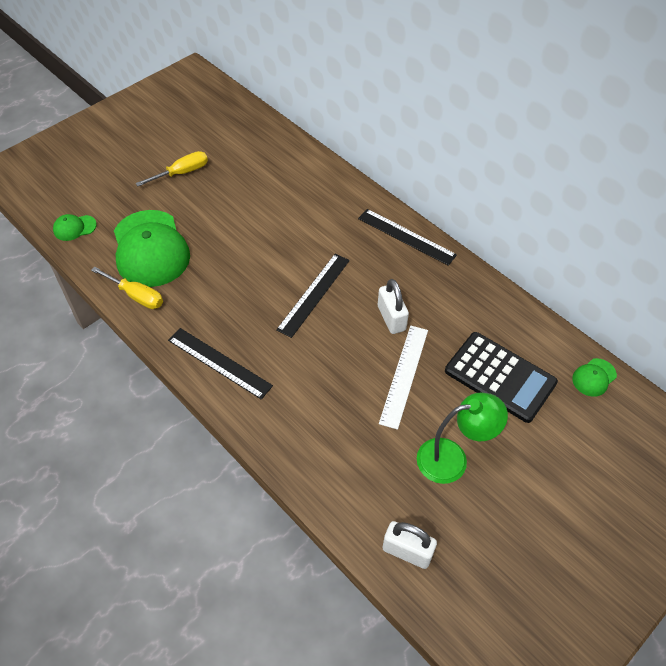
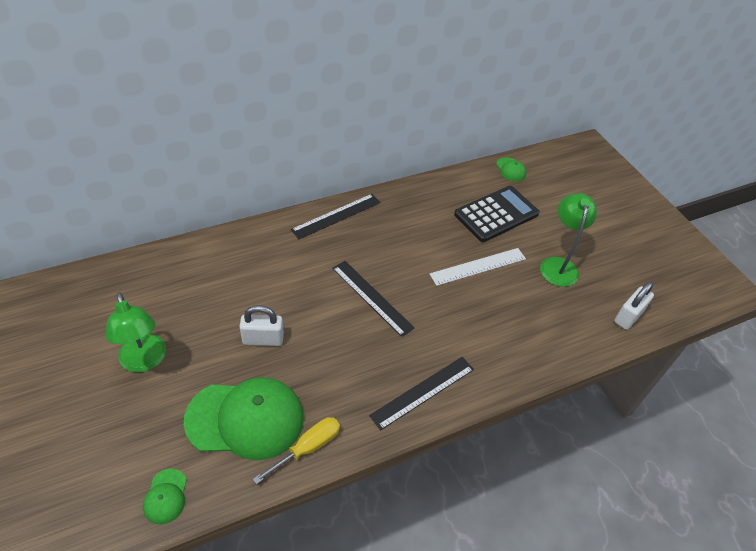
camera: 75 degrees left, 5 degrees down
(182, 173) = (145, 361): yellow screwdriver -> green lamp
(391, 318) = (419, 255): white padlock -> white padlock (263, 339)
(404, 375) = (478, 266): white ruler -> white ruler turned 60 degrees counterclockwise

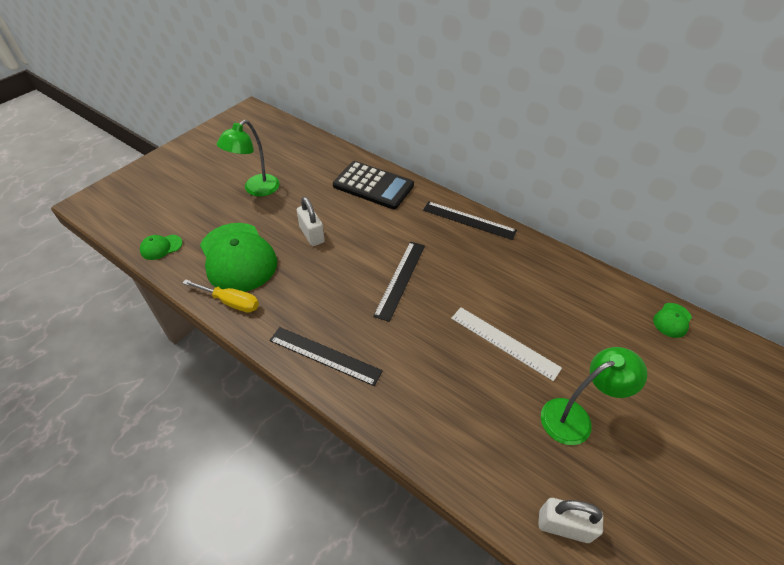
camera: 65 degrees right, 0 degrees up
(496, 214) = (591, 331): black calculator -> black calculator (373, 186)

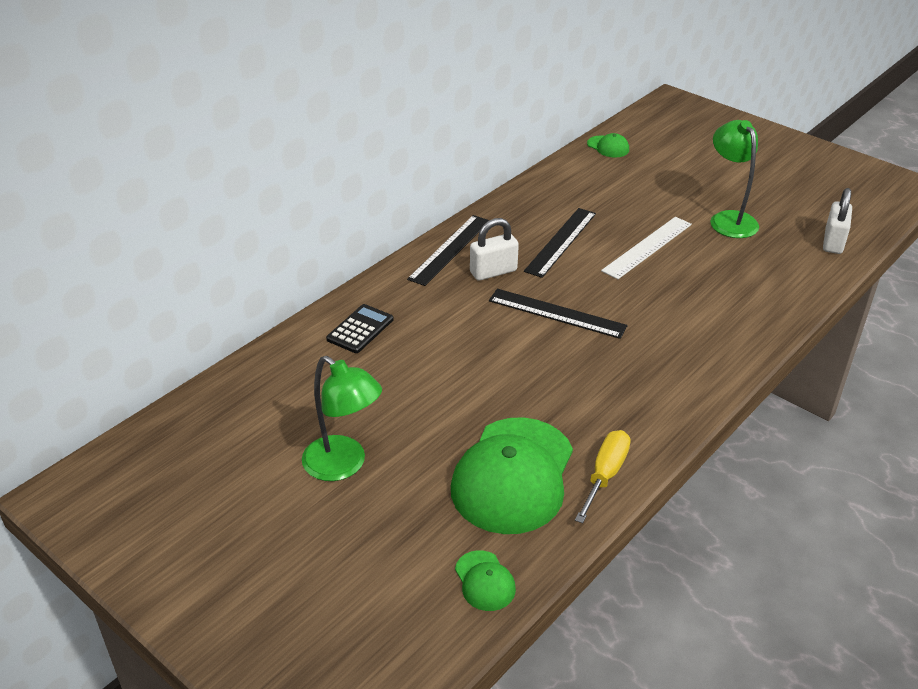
camera: 85 degrees left, 10 degrees down
(238, 257) = (513, 475): green cap -> green cap turned 135 degrees clockwise
(312, 235) = (467, 394): white padlock -> white padlock (493, 272)
(325, 355) = (684, 380): black ruler -> black ruler (561, 242)
(373, 186) = (360, 329): black calculator -> black calculator, size x0.56

